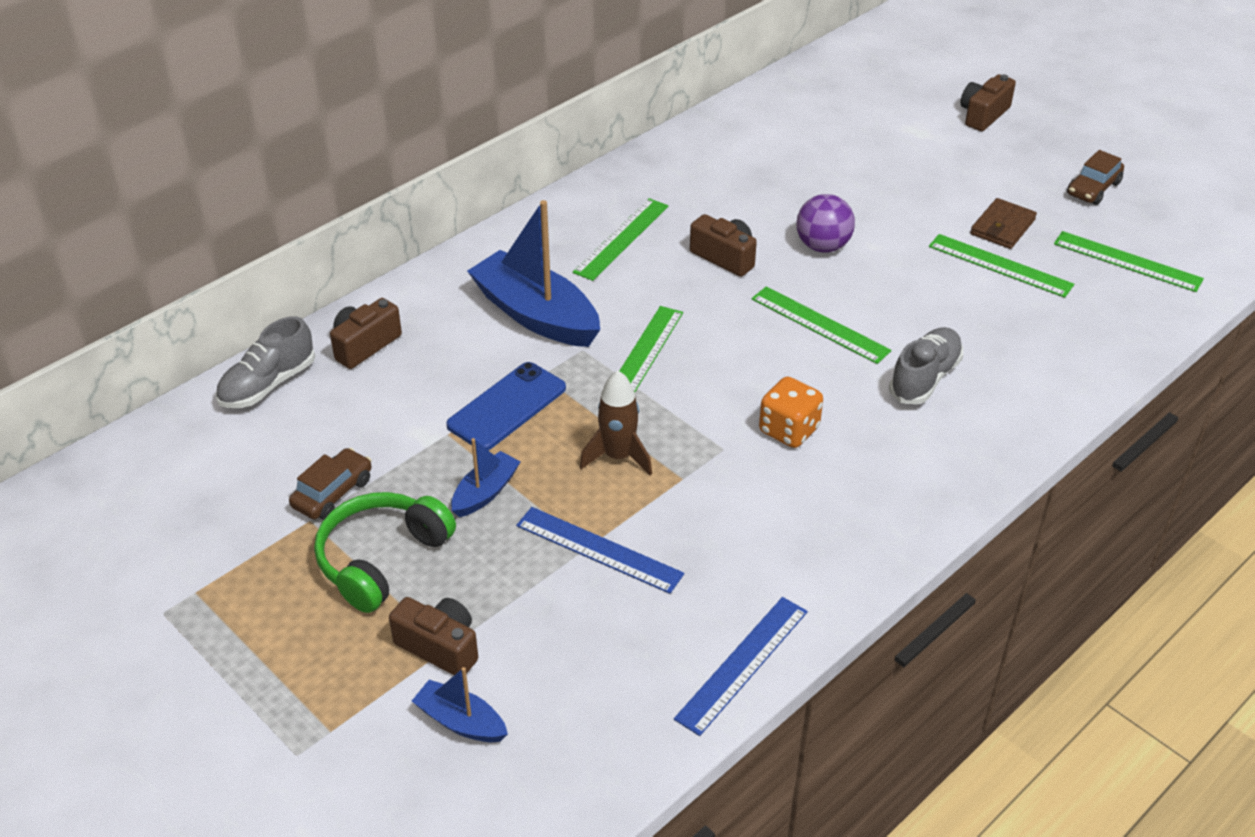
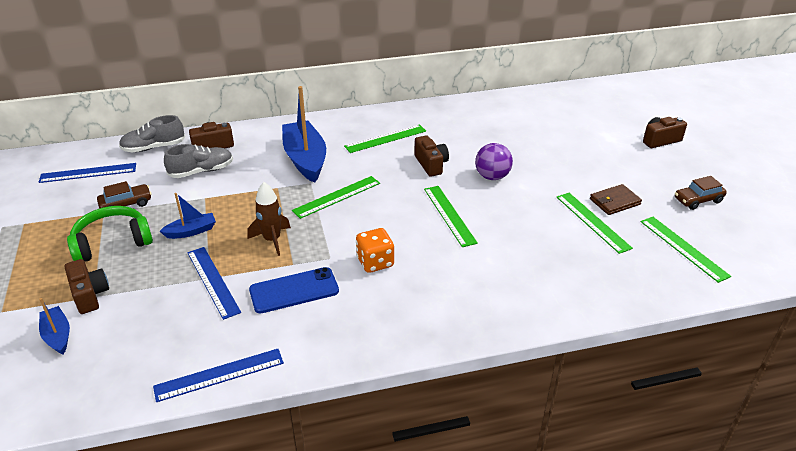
camera: 30 degrees right, 5 degrees down
(204, 469) = (88, 173): none -> blue ruler
(507, 407) = (245, 196): blue phone -> blue phone (294, 290)
(924, 378) = (483, 265): grey shoe -> grey shoe (201, 171)

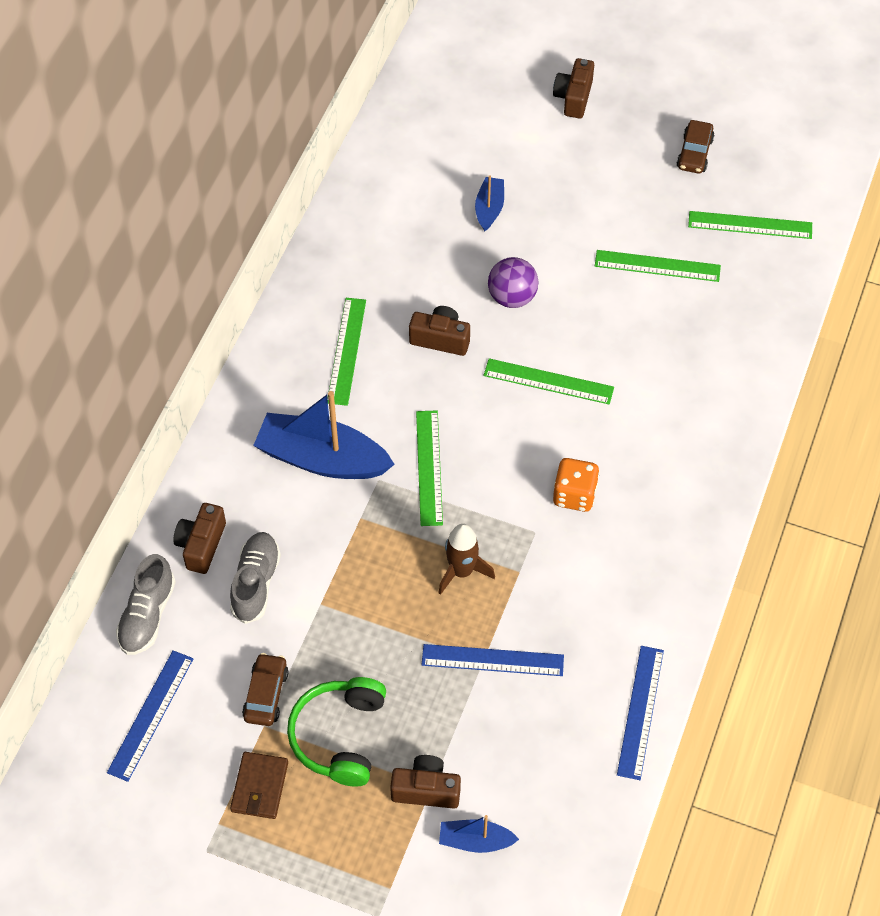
camera: 55 degrees left, 20 degrees up
(191, 231) = (381, 645): blue boat -> blue boat (489, 208)
(294, 290) = (564, 591): blue phone -> none
(614, 202) = (642, 223): brown wallet -> brown wallet (259, 787)

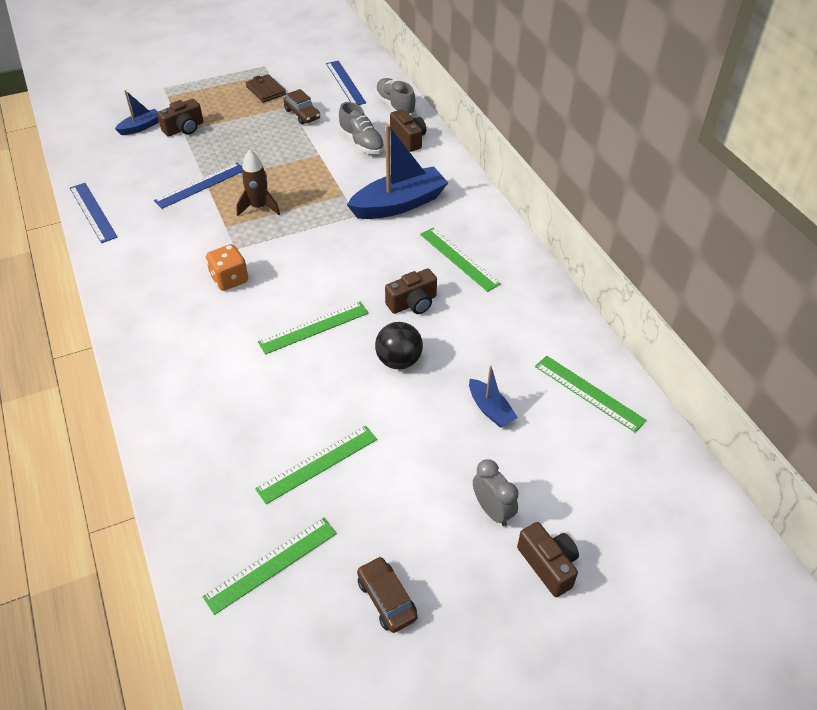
camera: 135 degrees right, 10 degrees down
(339, 736) = (249, 121): green headphones -> none
(429, 467) = (334, 237): green ruler -> green ruler (589, 393)
(512, 297) = (399, 361): purple ball -> black ball
(570, 149) = (492, 510): none -> grey clock

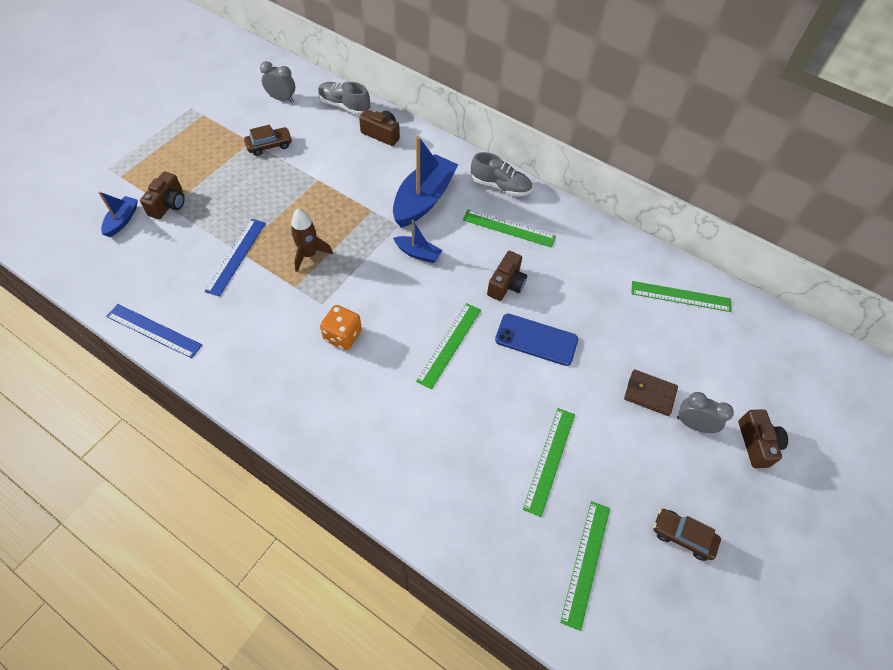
camera: 35 degrees left, 10 degrees up
(265, 90) = (214, 134): brown wallet -> brown wallet (649, 394)
(302, 114) = (269, 145): brown car -> brown car turned 45 degrees counterclockwise
(345, 83) = (282, 99): blue ruler -> grey clock
(361, 142) = (345, 153): grey shoe -> grey shoe (500, 186)
(399, 361) = (536, 339): black ball -> blue phone
(490, 409) = (630, 345): blue boat -> blue boat (418, 253)
(548, 565) = (757, 443): brown camera -> brown camera turned 60 degrees clockwise

